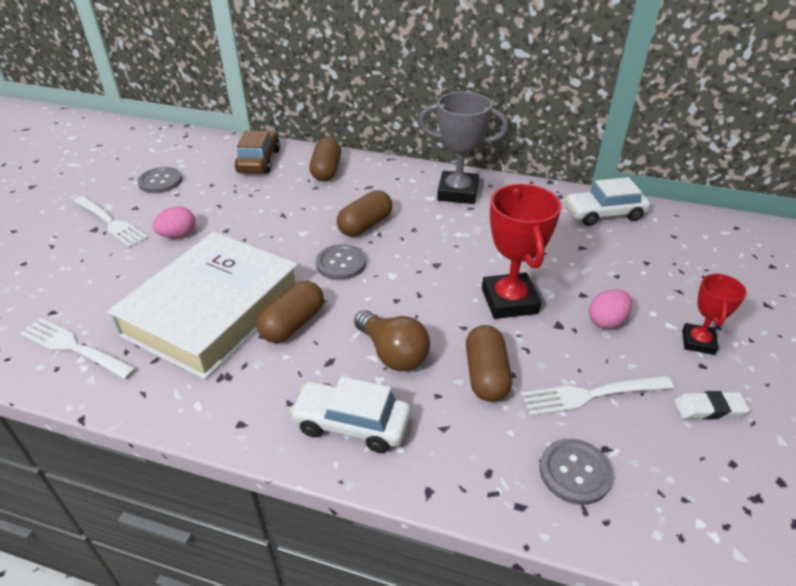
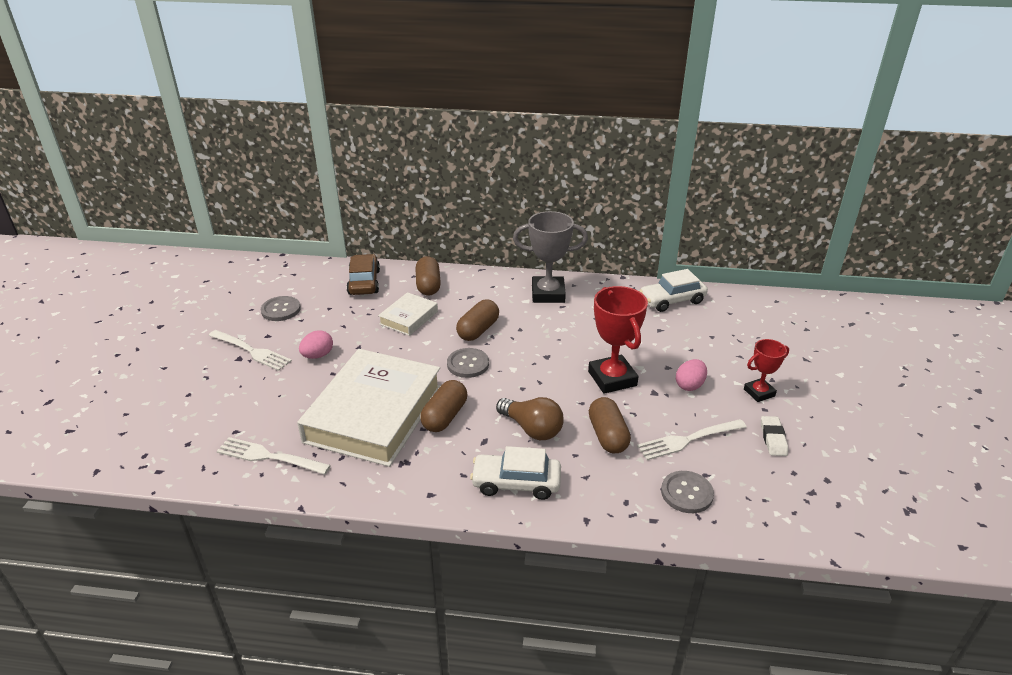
camera: 10 degrees left, 5 degrees down
(292, 203) = (408, 318): none -> white book
(698, 342) = (759, 392): red trophy -> red trophy turned 60 degrees clockwise
(709, 409) = (773, 438): white eraser -> white eraser turned 75 degrees counterclockwise

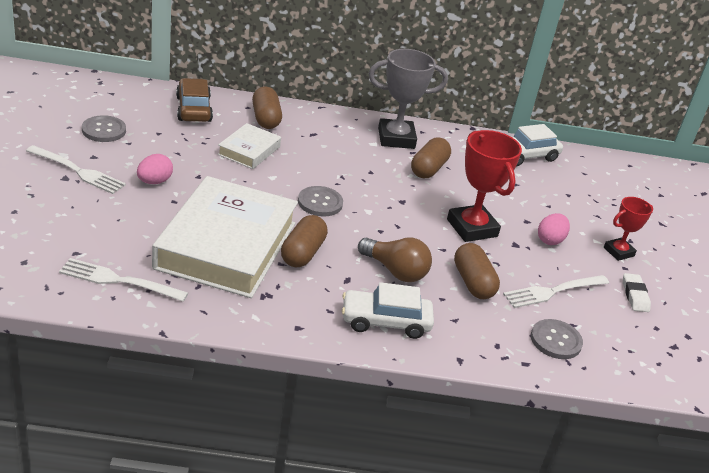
camera: 10 degrees left, 0 degrees up
(478, 330) = (326, 169): brown capsule -> brown capsule (428, 169)

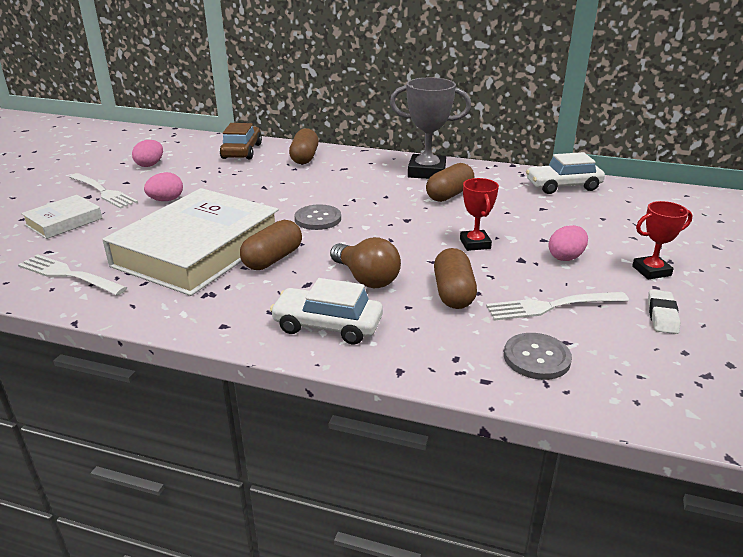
camera: 20 degrees right, 5 degrees down
(104, 130) = (150, 165): grey button -> pink egg
(249, 150) = (273, 179): white book -> white book (64, 222)
(472, 228) = (475, 244): red trophy -> red trophy, size x0.58

